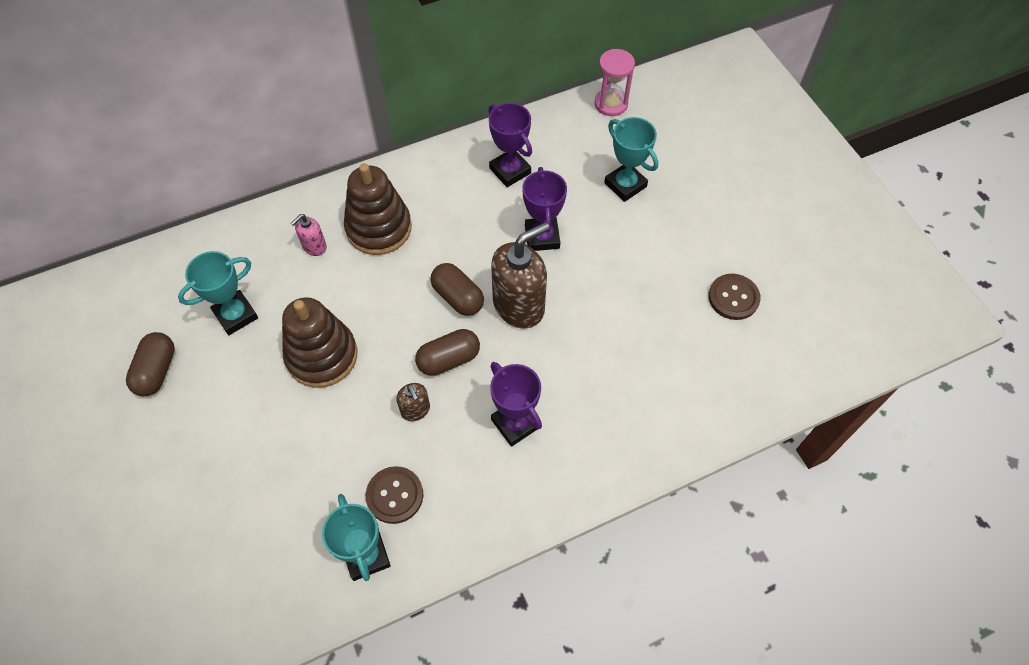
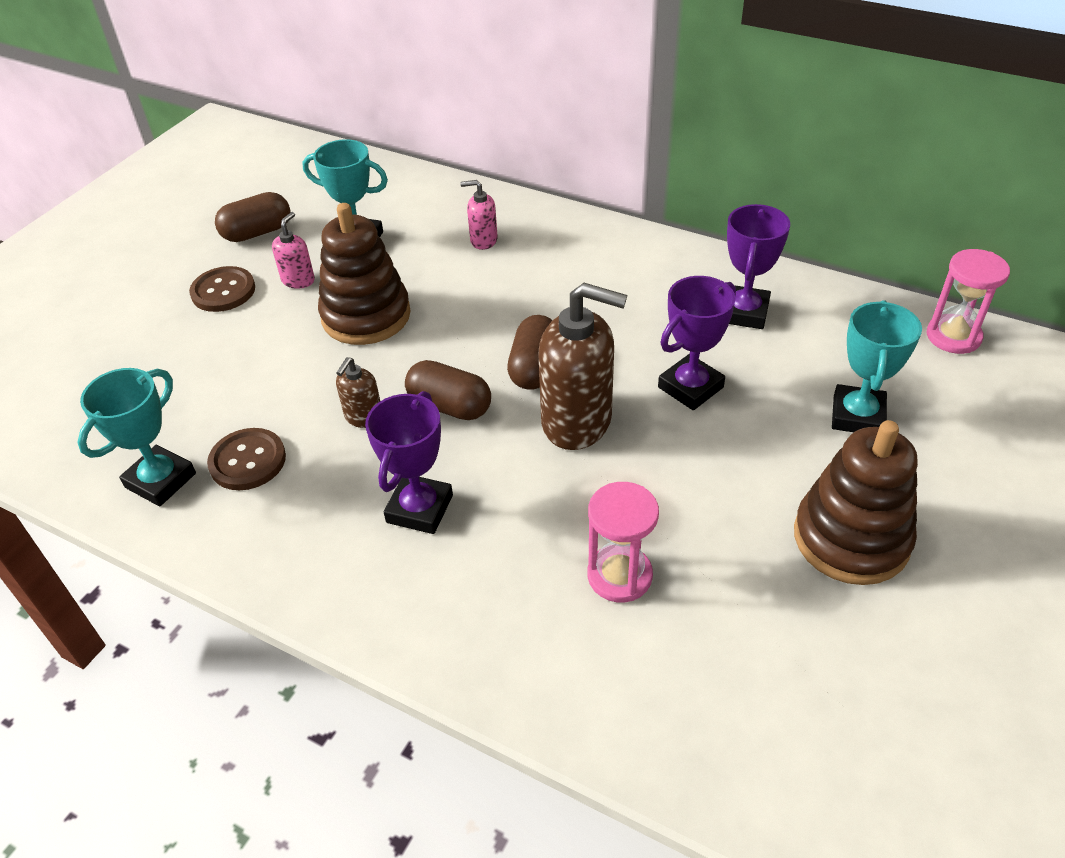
camera: 55 degrees right, 15 degrees down
(242, 374) = (298, 280): none -> pink soap dispenser
(379, 228) = (553, 266): brown stacking toy -> brown stacking toy (851, 538)
(637, 359) = (619, 575): none -> pink hourglass
(733, 298) = (830, 629): brown button -> brown button (223, 291)

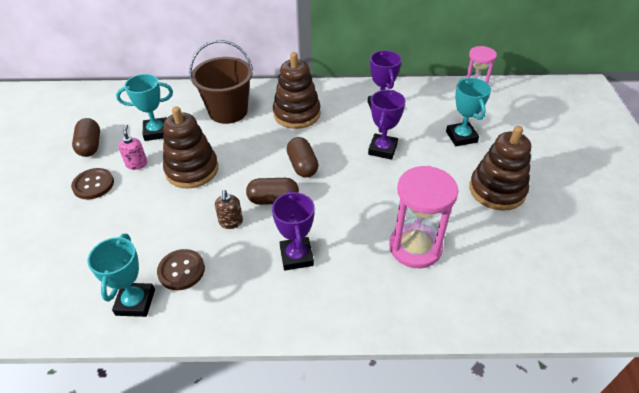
camera: 30 degrees left, 0 degrees up
(257, 232) = (90, 146): brown capsule -> brown capsule turned 45 degrees counterclockwise
(483, 240) = (228, 111): pink soap dispenser -> brown bucket
(577, 422) = (342, 184): brown soap dispenser -> none
(588, 278) = (297, 114): none -> brown stacking toy
(619, 575) = (415, 247): pink hourglass -> pink hourglass, size x1.54

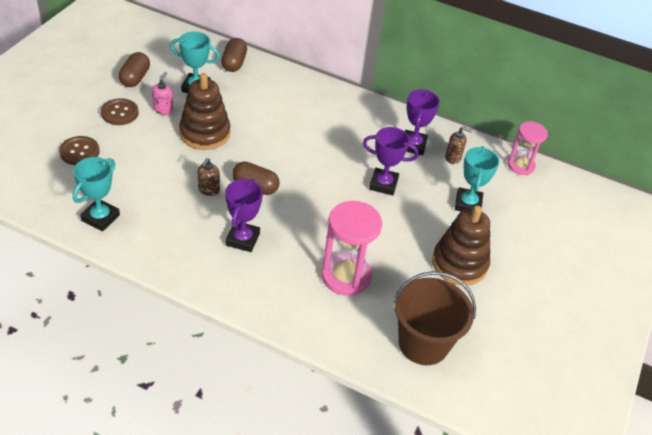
camera: 20 degrees right, 0 degrees up
(181, 270) = (147, 210): brown button -> brown button (79, 152)
(228, 111) = (269, 93): brown bucket -> brown bucket (423, 343)
(297, 114) = (329, 120): brown stacking toy -> none
(302, 166) = (300, 169): brown capsule -> brown capsule (234, 63)
(382, 149) = (383, 184): purple trophy -> purple trophy turned 60 degrees clockwise
(419, 104) = (453, 158): none -> brown soap dispenser

